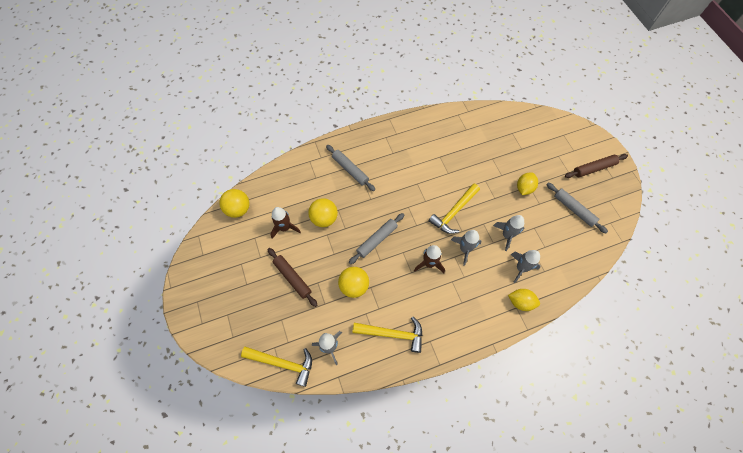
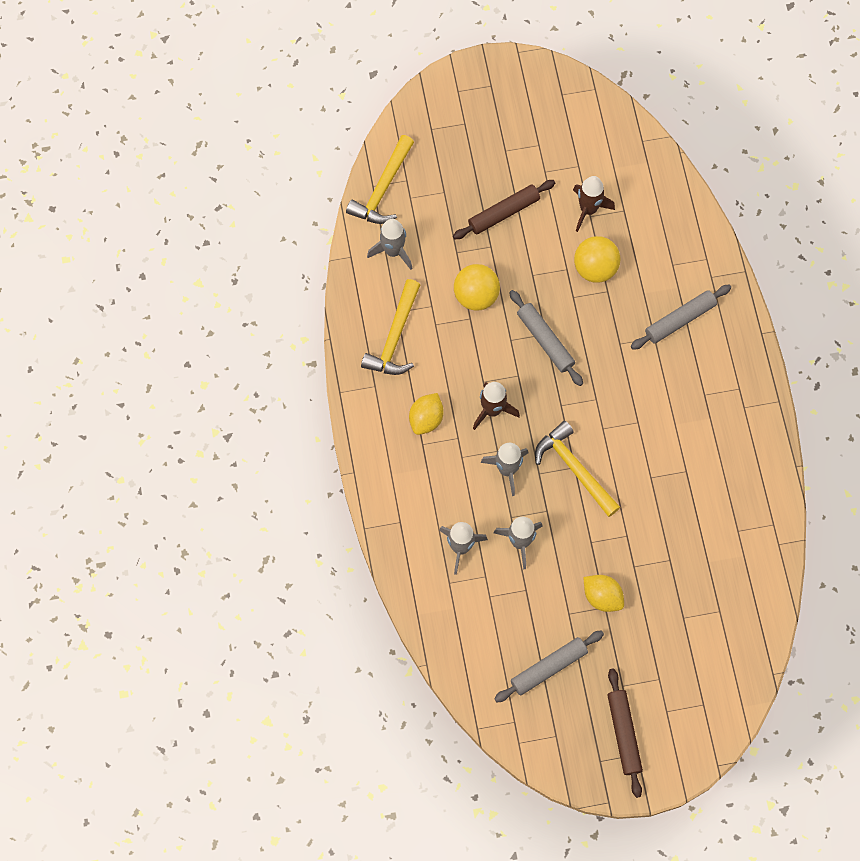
camera: 100 degrees right, 5 degrees up
(238, 209) = (631, 146): yellow ball -> none
(520, 302) = (407, 530): yellow lemon -> yellow lemon (426, 419)

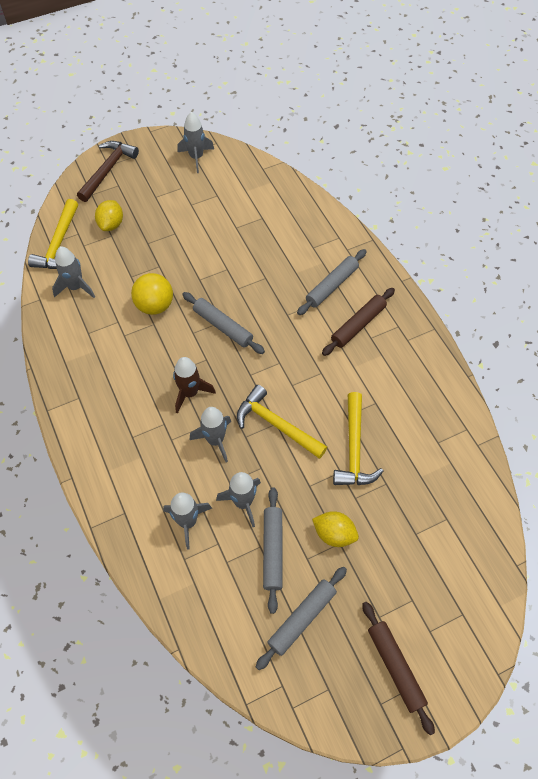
camera: 15 degrees left, 10 degrees down
(395, 337) = (90, 353): yellow hammer -> yellow hammer (354, 448)
(426, 419) = (131, 414): yellow lemon -> yellow lemon (111, 224)
(456, 99) = (108, 170): none -> brown hammer
(504, 213) = (164, 240): brown rolling pin -> brown rolling pin (358, 325)
(537, 597) = (273, 550): none -> grey rolling pin
(566, 105) = (196, 157): none -> grey rocket
(588, 209) = (233, 223): brown rocket -> none
(595, 268) = (250, 263): yellow ball -> none

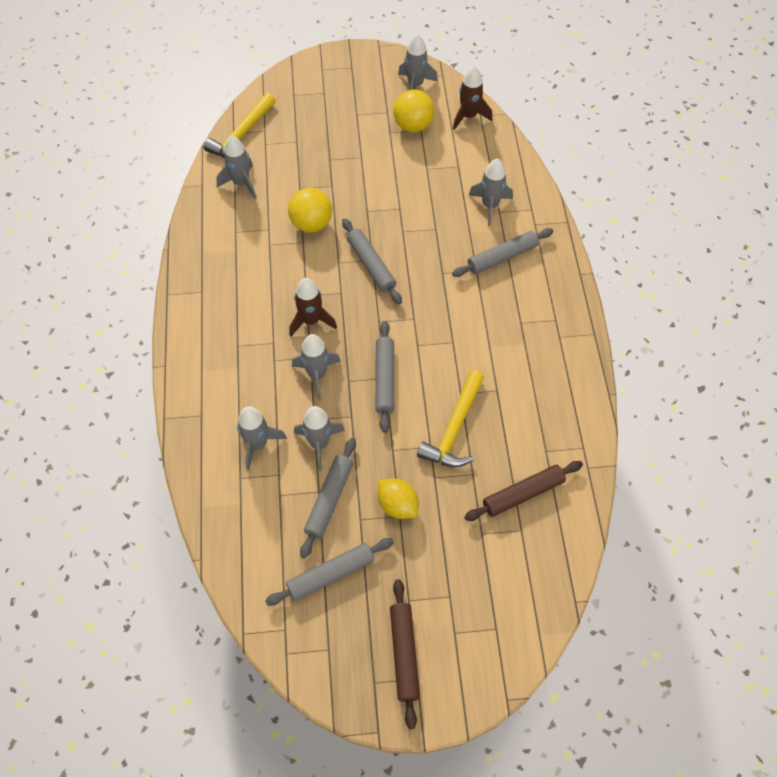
camera: 20 degrees right, 0 degrees up
(108, 170) = (319, 74): brown hammer -> none
(111, 224) = (301, 130): yellow lemon -> none
(209, 193) = (413, 126): none -> yellow ball
(253, 172) = (468, 116): none -> brown rocket
(276, 425) = (385, 379): yellow hammer -> grey rolling pin
(303, 244) = (490, 206): none -> grey rocket
(358, 325) = (513, 305): brown rolling pin -> brown rolling pin (523, 494)

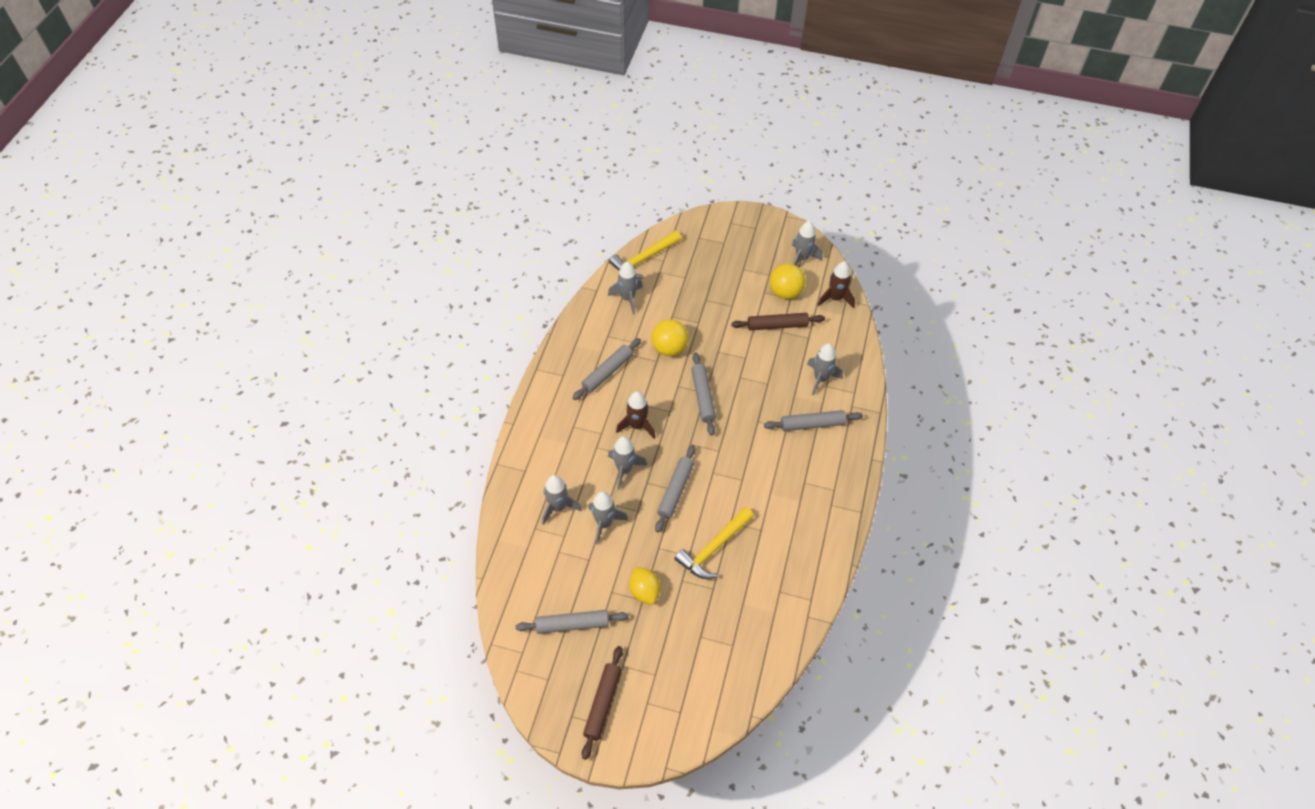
camera: 20 degrees right, 5 degrees down
(329, 500) = (594, 568): grey rolling pin -> grey rolling pin (607, 372)
(523, 494) = (746, 618): brown rolling pin -> brown rolling pin (777, 325)

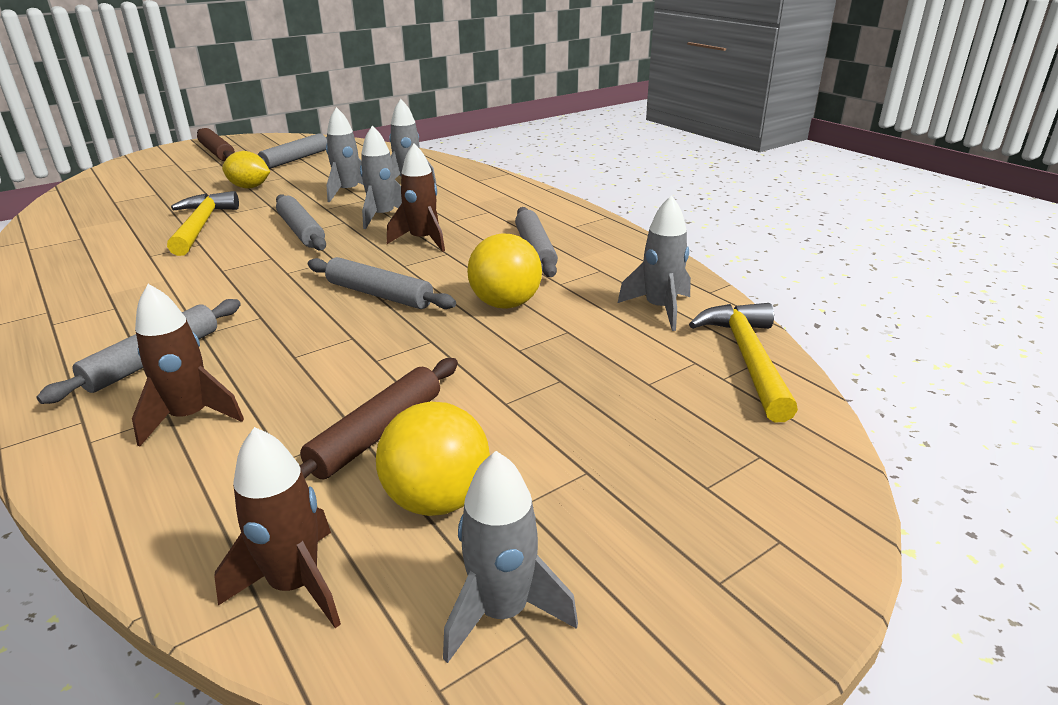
camera: 130 degrees right, 25 degrees down
(820, 379) = (190, 417): grey rocket -> brown rocket

